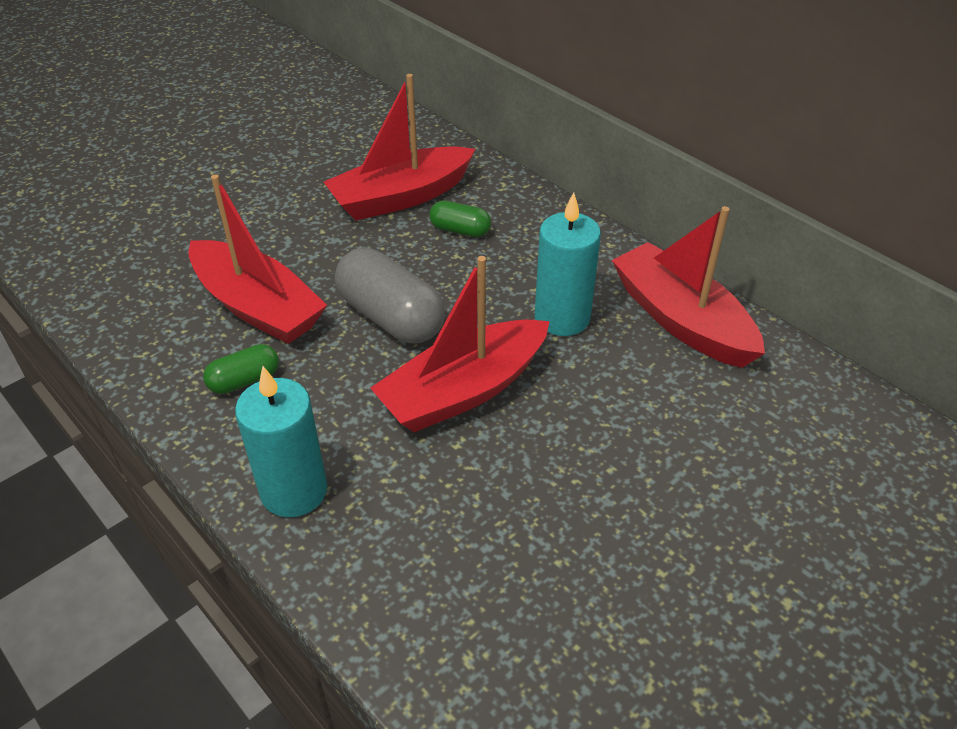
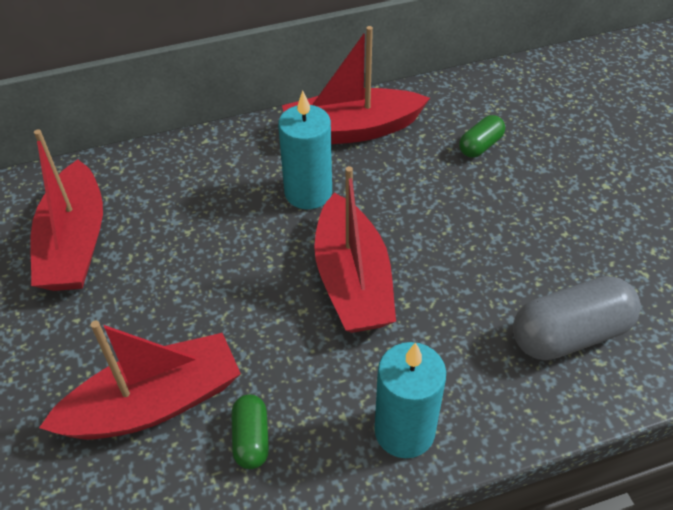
camera: 65 degrees left, 5 degrees up
(391, 317) = (237, 301): grey capsule -> grey capsule (569, 334)
(460, 230) = (156, 217): green capsule -> green capsule (480, 146)

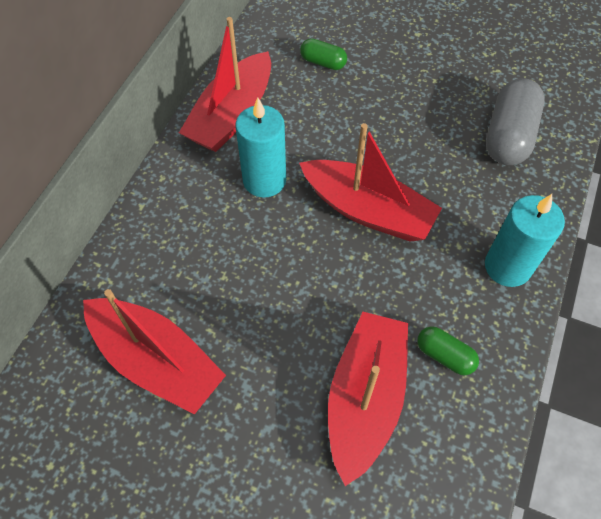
camera: 50 degrees left, 10 degrees up
(480, 146) = (323, 62): green capsule -> green capsule turned 60 degrees counterclockwise

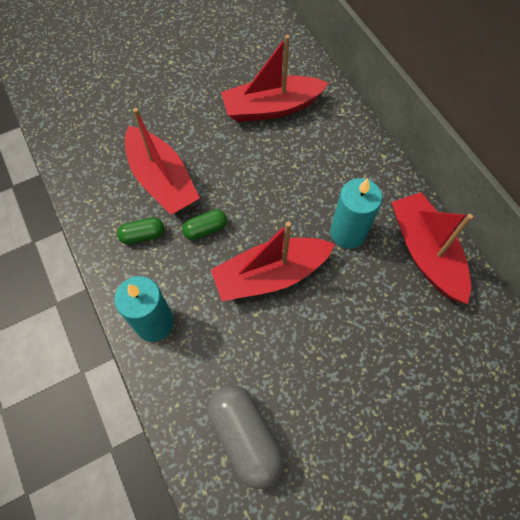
camera: 130 degrees right, 5 degrees up
(323, 62) = (437, 359): green capsule -> green capsule (205, 229)

